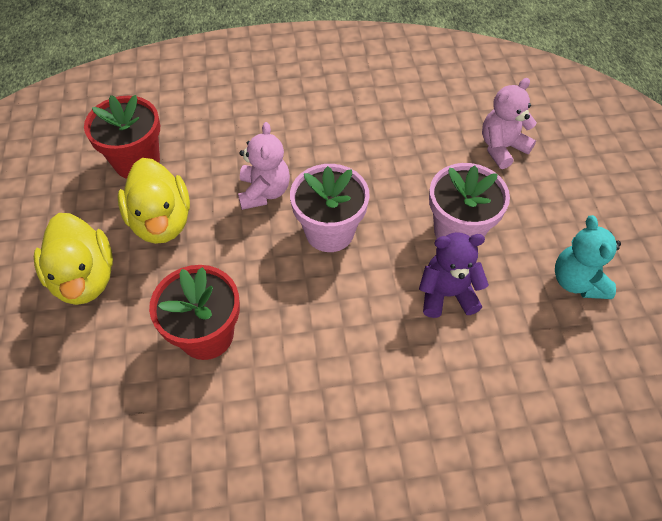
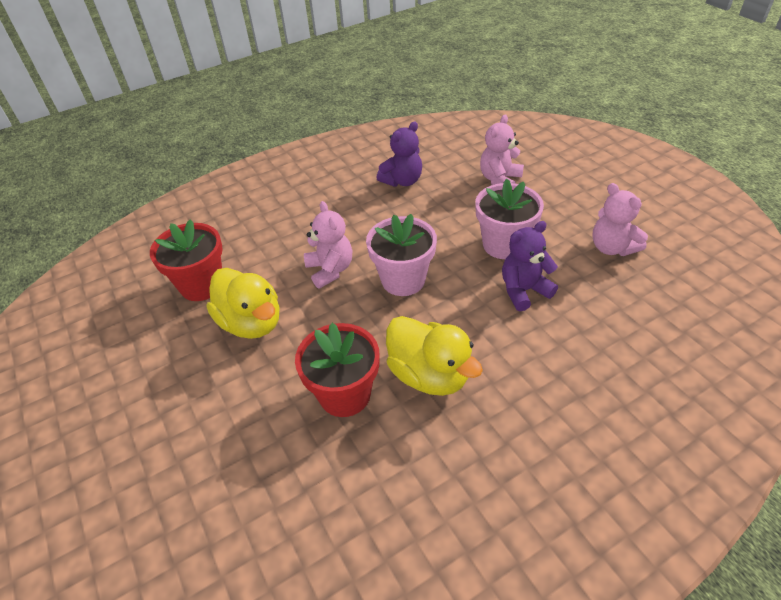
camera: 20 degrees left, 10 degrees down
(85, 278) = (203, 392): yellow duck -> yellow duck (429, 375)
(394, 111) = (402, 181): none -> purple teddy bear
(577, 281) = (612, 247): turquoise teddy bear -> pink teddy bear

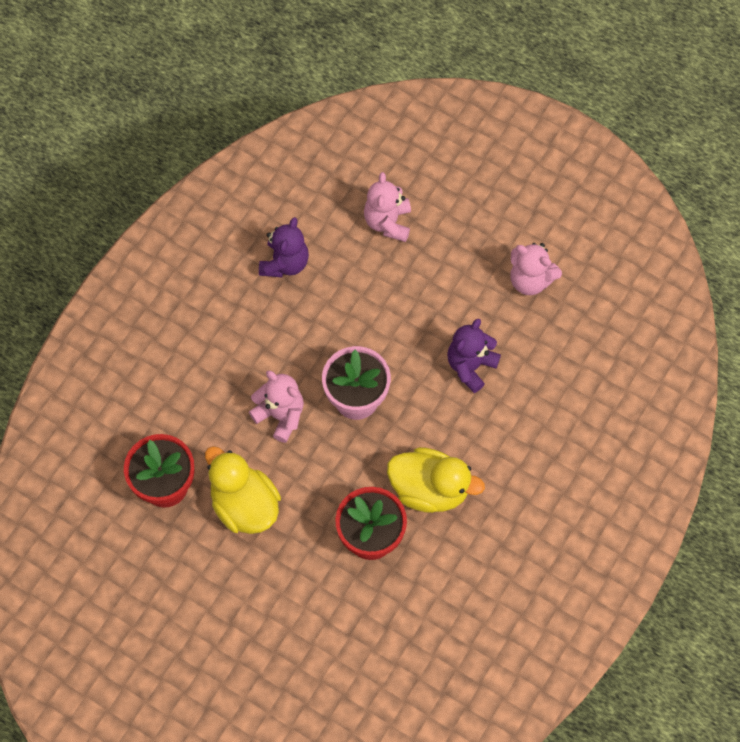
camera: 30 degrees left, 20 degrees up
(251, 322) = (244, 505): yellow duck -> yellow duck turned 150 degrees counterclockwise
(503, 245) = (430, 316): pink flower pot -> none

